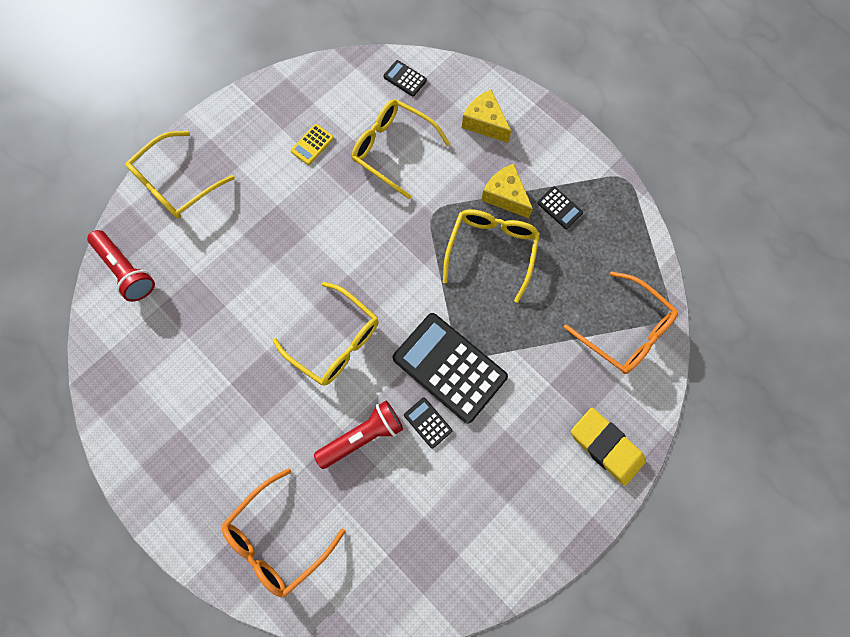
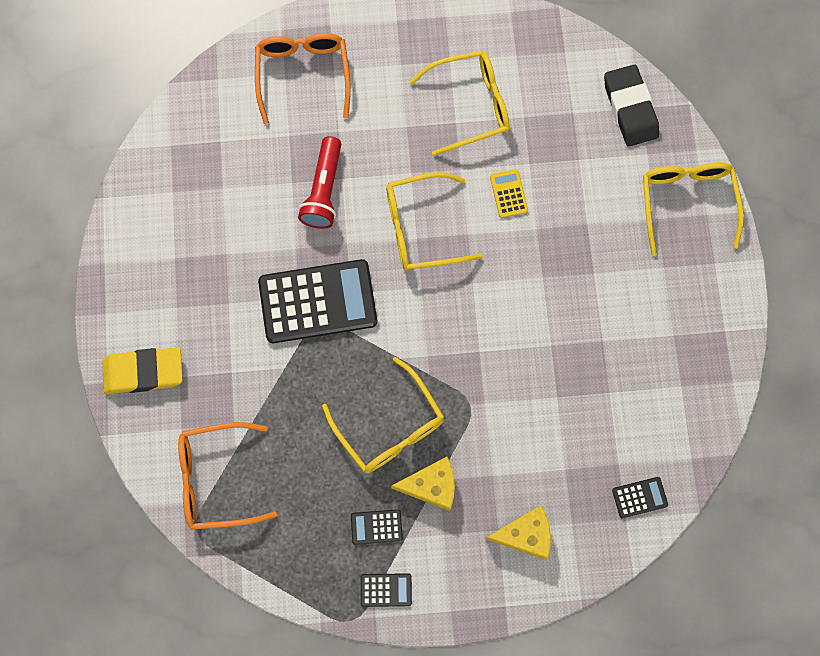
camera: 130 degrees right, 0 degrees up
(127, 270) = (630, 108): red flashlight -> black eraser
(312, 145) = (633, 350): yellow calculator -> yellow calculator (508, 194)
(393, 150) = (566, 421): yellow glasses -> yellow glasses (470, 106)
(428, 422) = (289, 248): black calculator -> black calculator (386, 590)

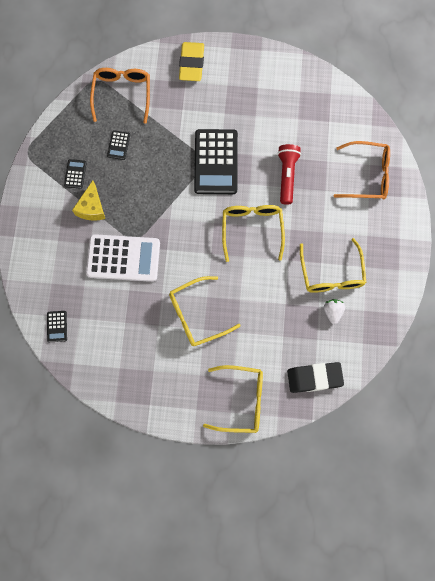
camera: 100 degrees right, 0 degrees up
(324, 190) = (287, 176): red flashlight -> red flashlight turned 75 degrees clockwise
(386, 590) = (39, 173): black calculator -> black calculator (118, 145)
(389, 426) = (132, 190): yellow glasses -> yellow glasses (197, 315)
(507, 416) = (123, 258): none -> white calculator
(508, 194) = (266, 286): yellow calculator -> none
(524, 534) = (51, 255): yellow cheese -> none
(528, 97) = (332, 312): none -> white strawberry

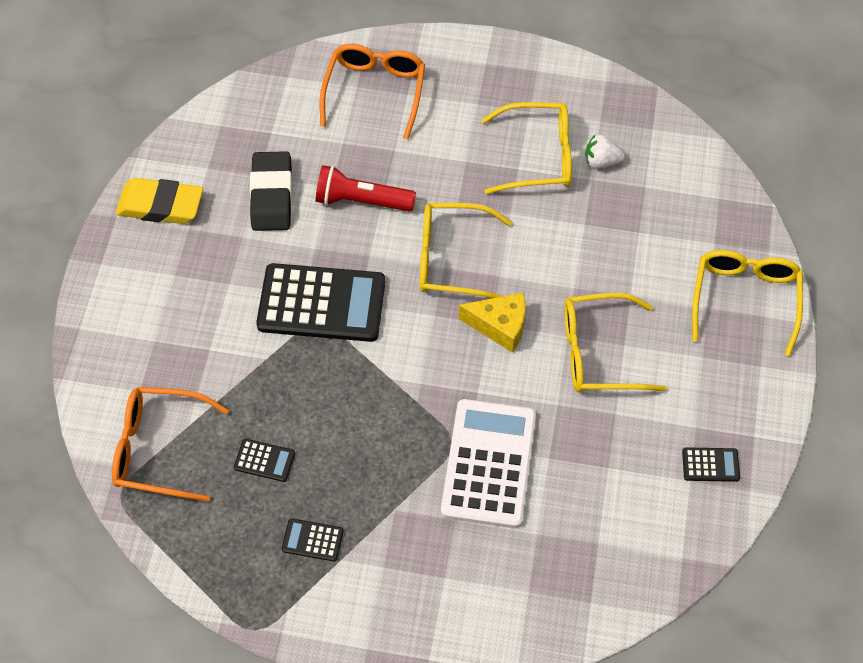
camera: 85 degrees left, 15 degrees down
(57, 326) = (612, 584): black calculator -> black calculator (710, 465)
(91, 207) = (385, 513): yellow cheese -> yellow cheese (500, 326)
(191, 64) = (120, 328): yellow eraser -> yellow eraser (160, 205)
(197, 315) = (599, 353): yellow glasses -> yellow glasses turned 105 degrees clockwise
(314, 378) = (707, 196): black eraser -> black eraser (272, 195)

